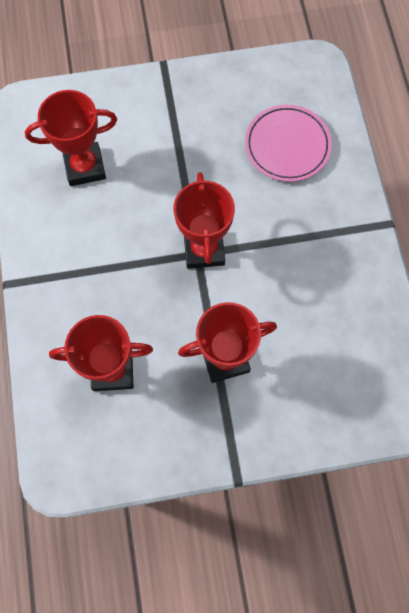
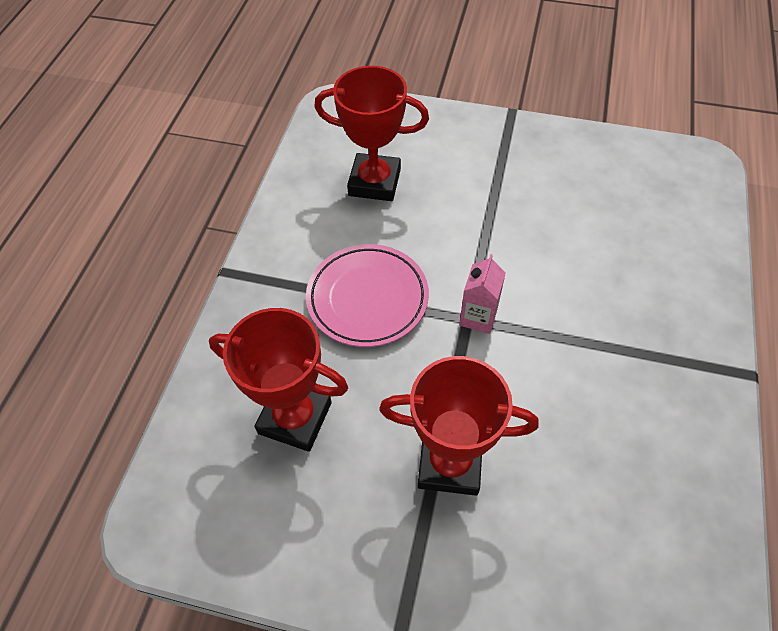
camera: 25 degrees right, 15 degrees down
(204, 249) = (478, 317): red trophy -> pink carton
(287, 146) = (633, 237): pink plate -> pink plate (367, 298)

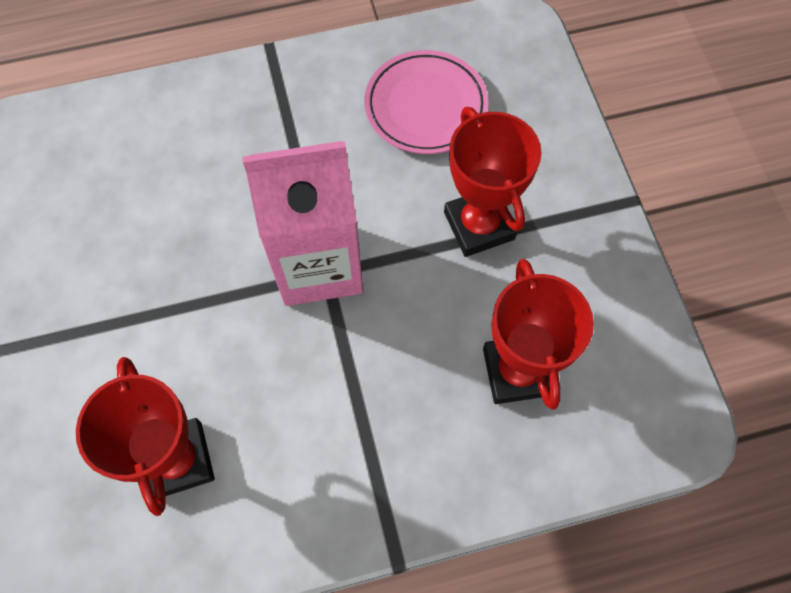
camera: 120 degrees left, 10 degrees up
(367, 298) = (351, 378): pink plate -> pink plate (426, 106)
(478, 317) = (318, 264): pink carton -> pink carton, size x2.29

